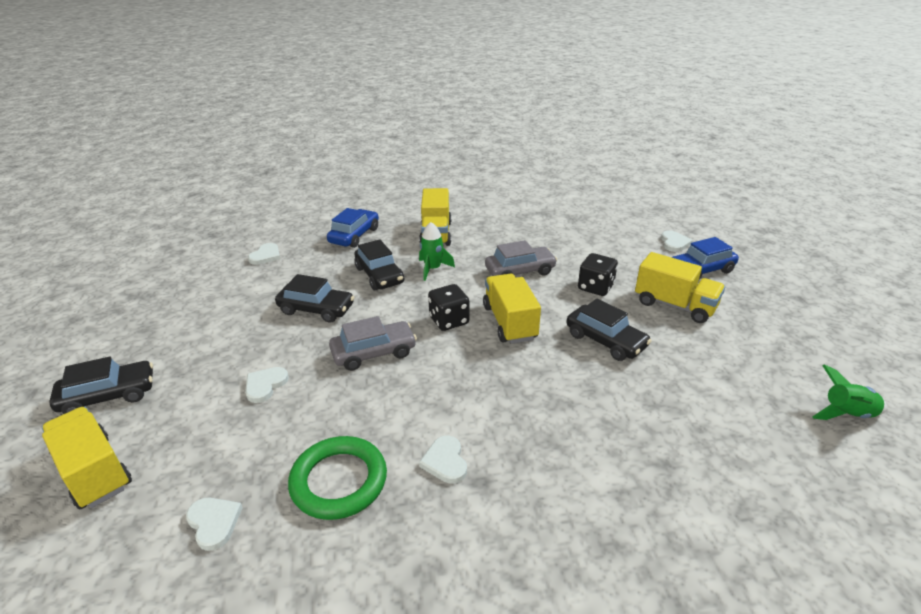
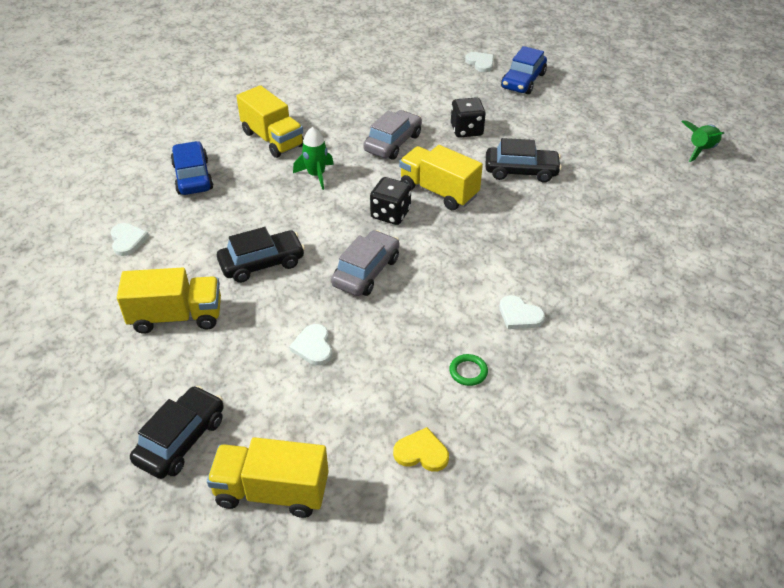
camera: 40 degrees left, 10 degrees up
(214, 523) = (421, 452): white heart -> yellow heart
(339, 481) = (468, 372): green ring -> green ring, size x0.44
(379, 275) = (276, 204): black car -> none
(674, 305) = (536, 119): yellow truck -> yellow truck (176, 317)

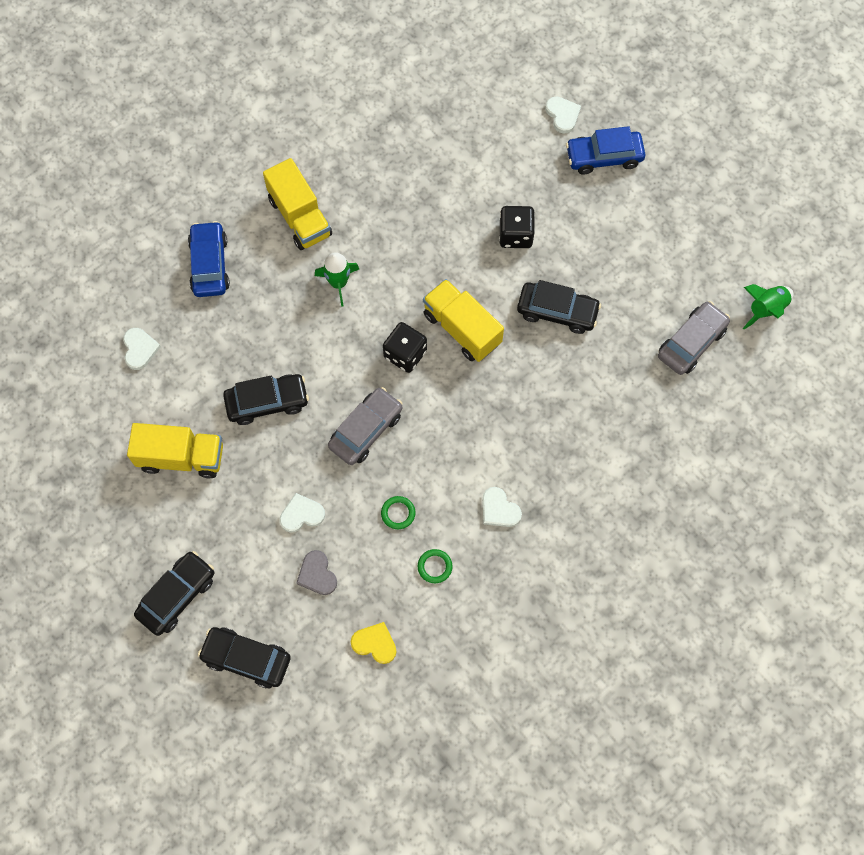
camera: 10 degrees right, 25 degrees up
(272, 491) = (246, 659): yellow truck -> black car
(313, 346) = (301, 514): white heart -> white heart turned 75 degrees clockwise
(341, 397) = (317, 574): none -> grey heart
(393, 143) = (429, 244): grey car -> grey car (691, 343)
(416, 332) = (398, 513): none -> green ring
(523, 81) = (604, 157): blue car -> blue car turned 45 degrees clockwise

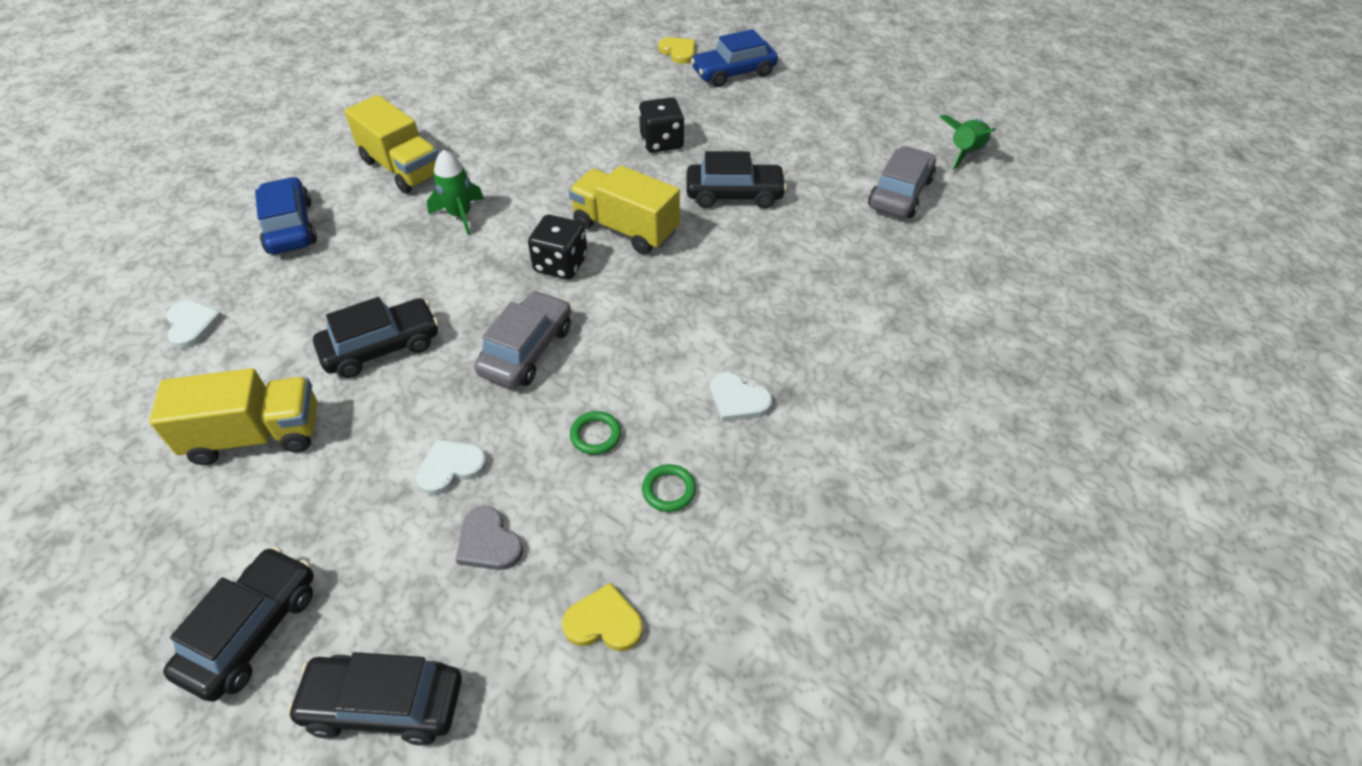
camera: 15 degrees left, 20 degrees down
(562, 115) = (678, 52): white heart -> yellow heart

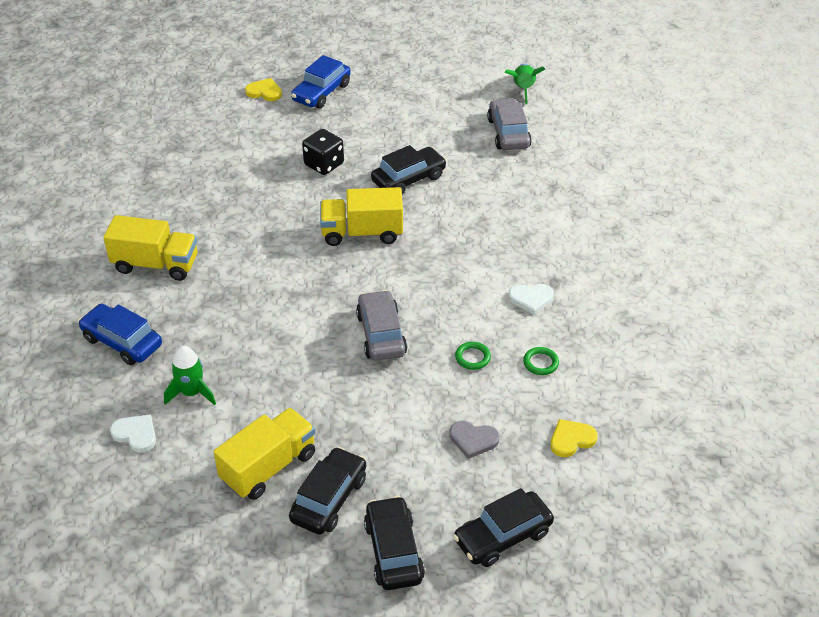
camera: 35 degrees left, 5 degrees down
(382, 347) = (286, 379): black car -> black car (329, 499)
(451, 468) = (409, 417): white heart -> none
(460, 215) = (239, 276): green rocket -> green rocket (191, 392)
(560, 264) = (345, 274): black dice -> none

